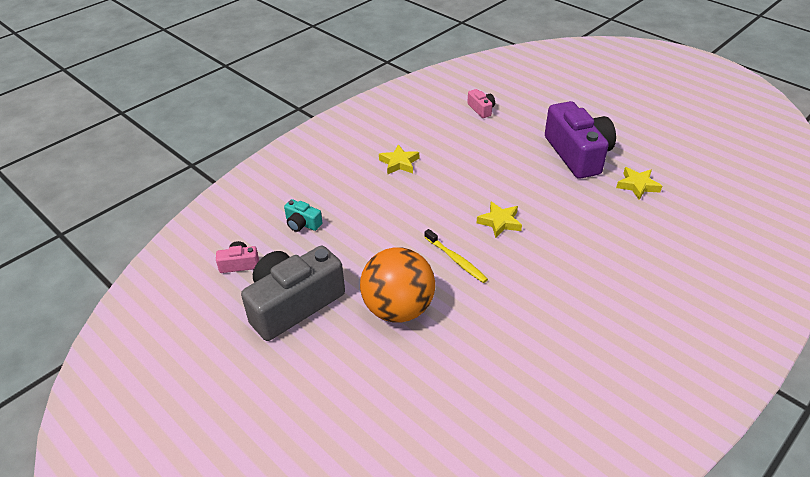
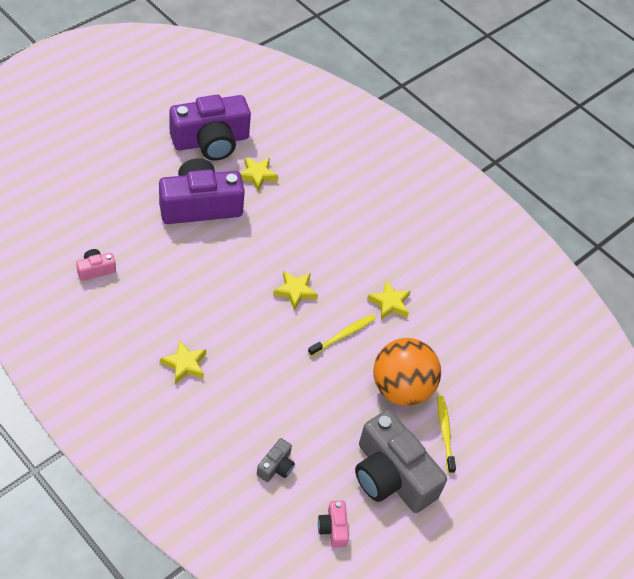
camera: 95 degrees left, 10 degrees up
(302, 223) = (276, 466): turquoise camera -> grey camera
(347, 348) = (445, 432): none -> yellow toothbrush
(509, 295) = (390, 303): none -> yellow star
(663, 153) = (211, 141): none -> purple camera

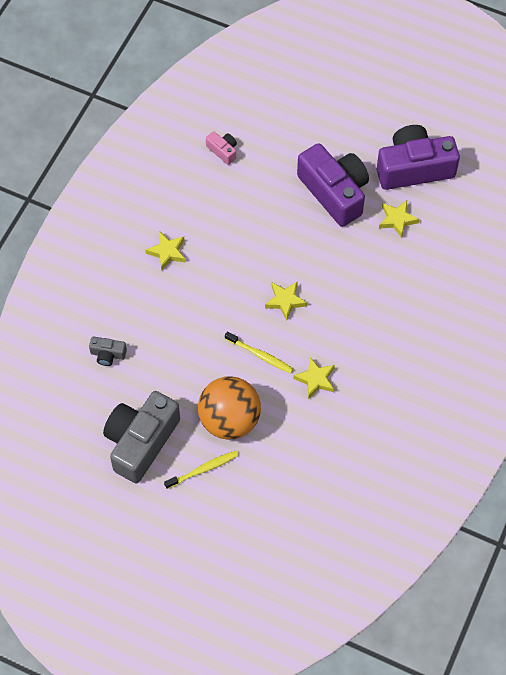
camera: 75 degrees right, 10 degrees up
(211, 141) = (414, 168): purple camera -> purple camera turned 120 degrees clockwise
(333, 528) = (73, 416): pink camera -> none

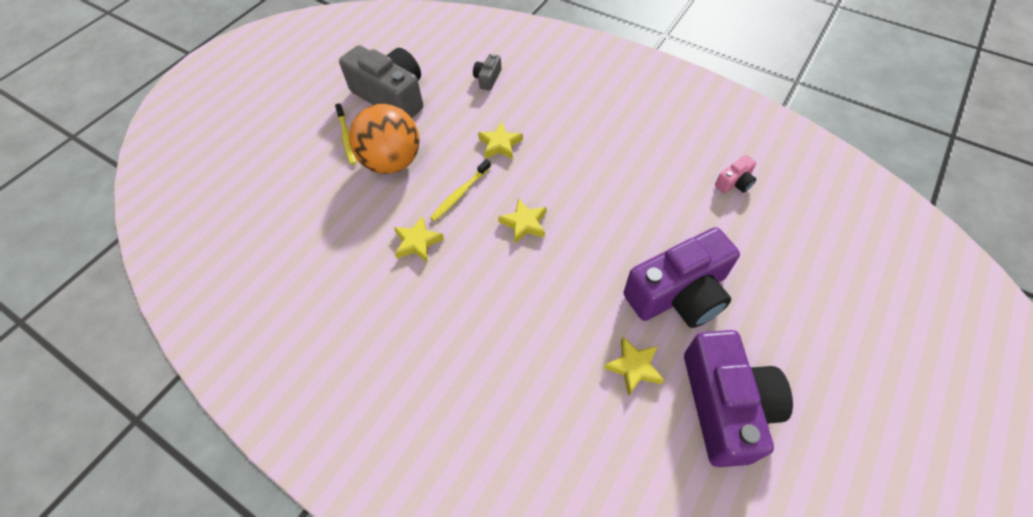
camera: 100 degrees right, 5 degrees down
(167, 252) = (598, 126): yellow star -> yellow star (500, 144)

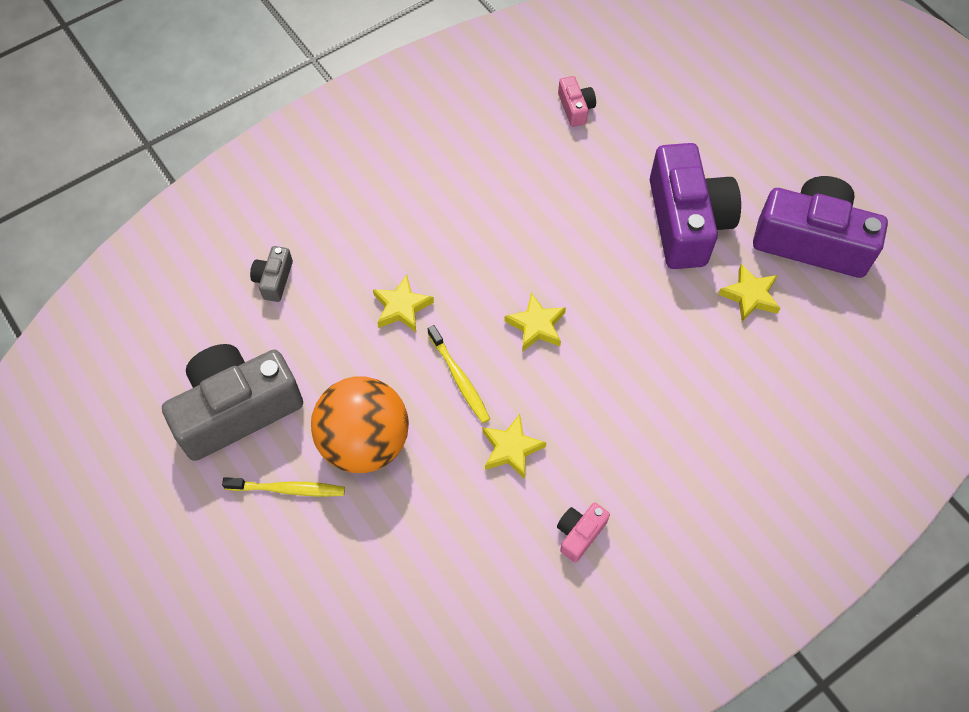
camera: 70 degrees left, 5 degrees up
(364, 307) = (579, 533): none -> pink camera
(487, 78) = (274, 279): grey camera -> grey camera turned 60 degrees clockwise

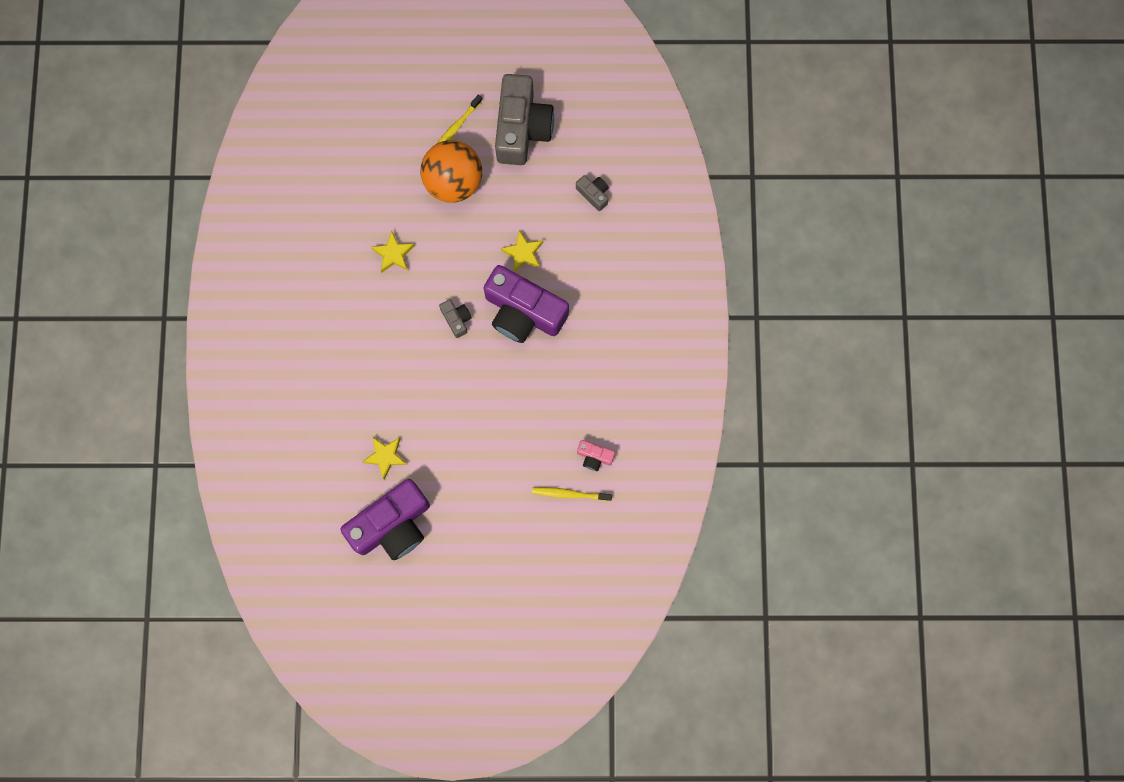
camera: 125 degrees right, 15 degrees up
(459, 379) = (455, 255): yellow toothbrush -> yellow toothbrush (569, 494)
(536, 326) = (456, 319): yellow star -> grey camera
(579, 533) = (322, 256): pink camera -> none
(686, 221) = (461, 460): purple camera -> purple camera (523, 312)

